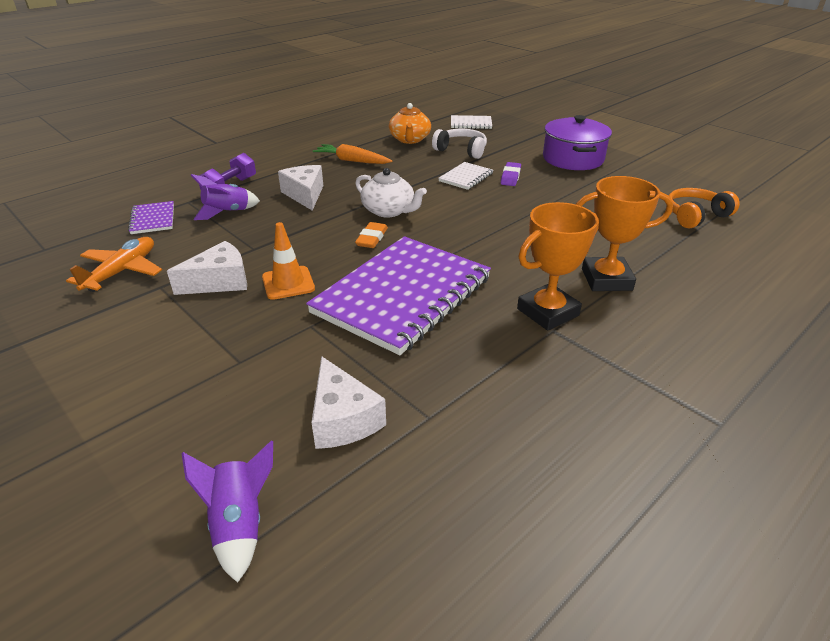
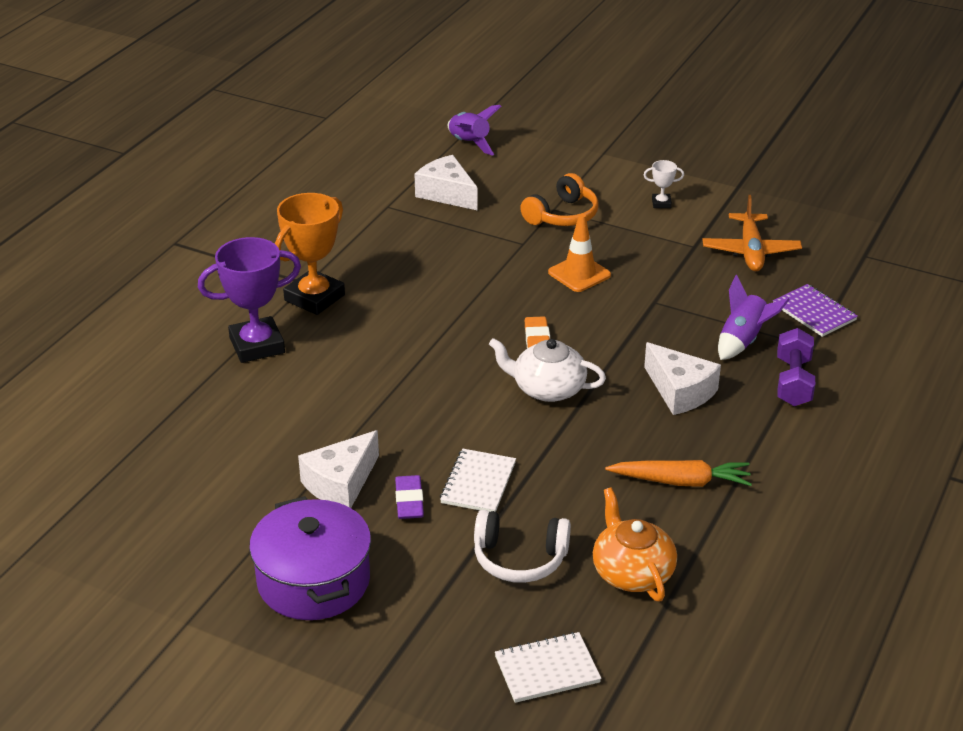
camera: 160 degrees right, 0 degrees up
(123, 340) = (661, 203): none -> white trophy
(220, 281) = (645, 262): white cheese -> white cheese (341, 483)
(403, 295) = (459, 285): purple notebook -> none
(606, 279) = (257, 345): orange trophy -> purple trophy
(695, 216) = (129, 474): orange headphones -> orange headphones (562, 215)

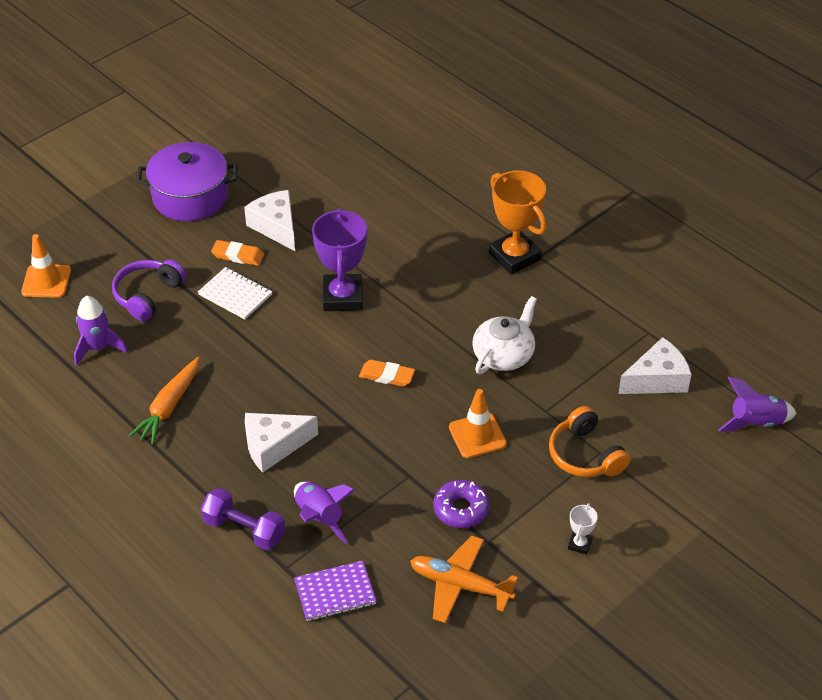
camera: 110 degrees right, 10 degrees up
(257, 345) = (462, 213): purple trophy -> purple trophy (343, 297)
(409, 501) = (238, 256): purple eraser -> orange eraser
(519, 559) = (148, 295): white headphones -> purple headphones
(547, 388) = (322, 364): white teapot -> white teapot (504, 355)
(547, 669) = (46, 281): white notebook -> orange traffic cone
(632, 572) = (98, 348): orange teapot -> purple rocket
(671, 266) = (461, 509): none -> purple donut

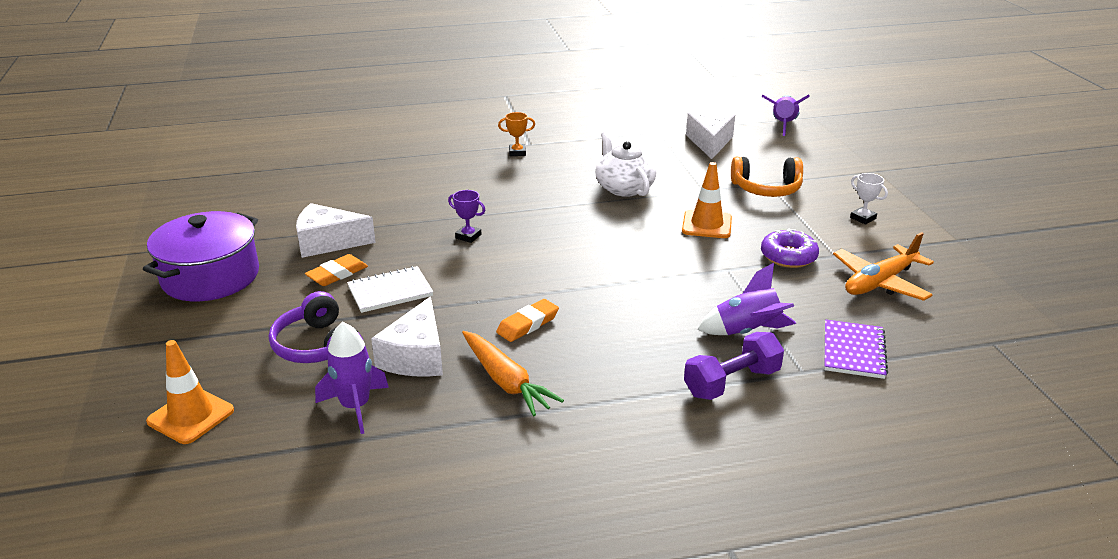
camera: 60 degrees left, 15 degrees down
(273, 446) = (627, 330): white cheese -> white cheese (416, 356)
(343, 297) = (468, 236): purple trophy -> purple trophy, size x0.45
(387, 376) = (593, 244): orange eraser -> orange eraser (527, 324)
(514, 256) = (517, 152): orange trophy -> orange trophy, size x0.45

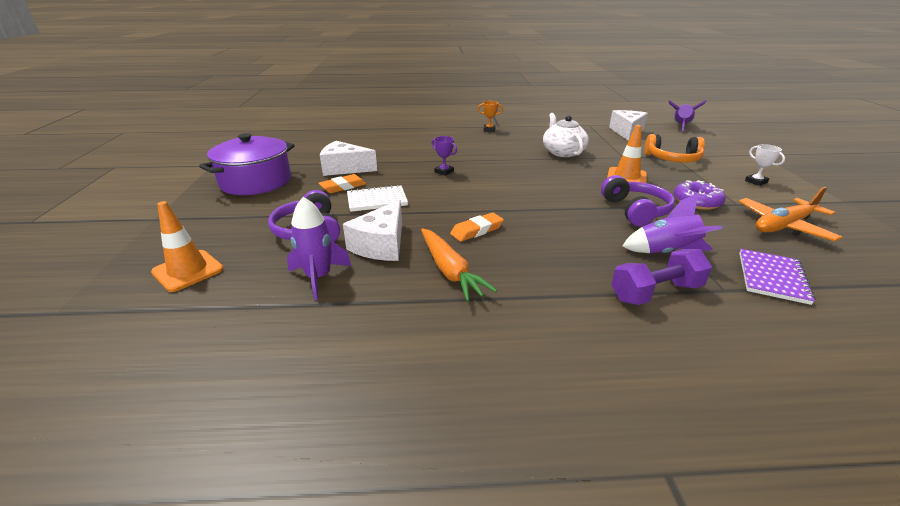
camera: 10 degrees right, 0 degrees up
(715, 276) = (635, 210): none -> purple headphones

